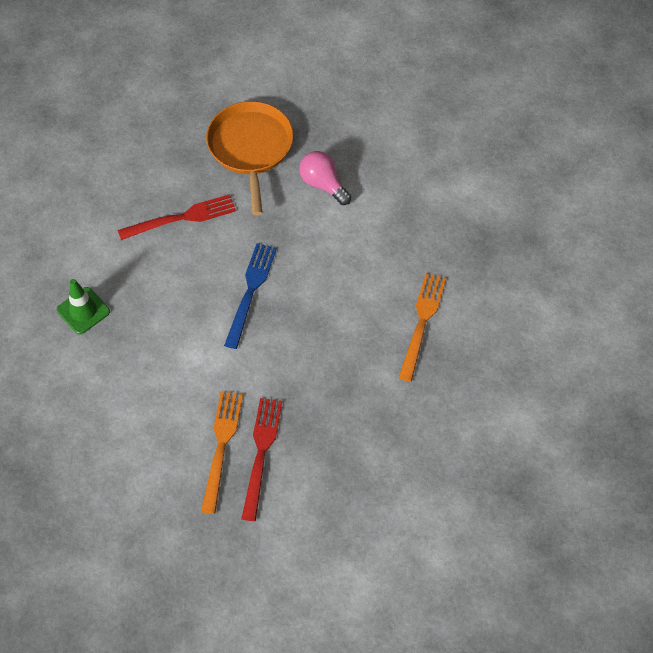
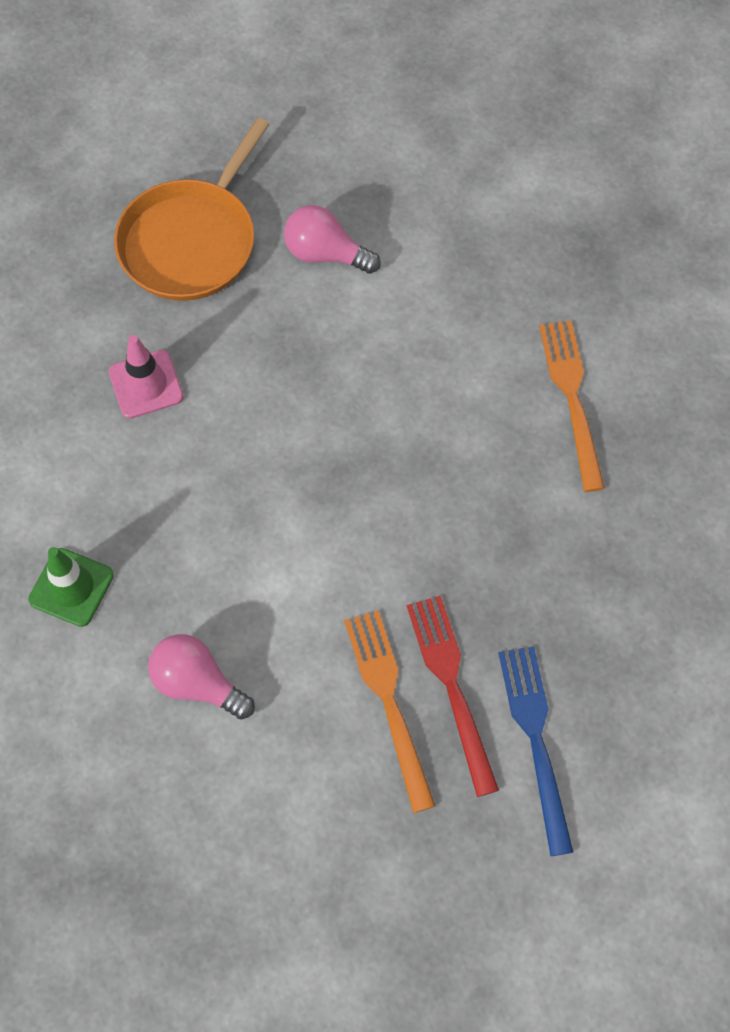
camera: 25 degrees left, 5 degrees up
(122, 391) = (197, 684): none -> pink light bulb
(182, 217) = (146, 384): red fork -> pink traffic cone
(250, 148) = (191, 241): orange pan -> orange pan turned 120 degrees counterclockwise
(250, 291) = (306, 452): blue fork -> blue fork (535, 739)

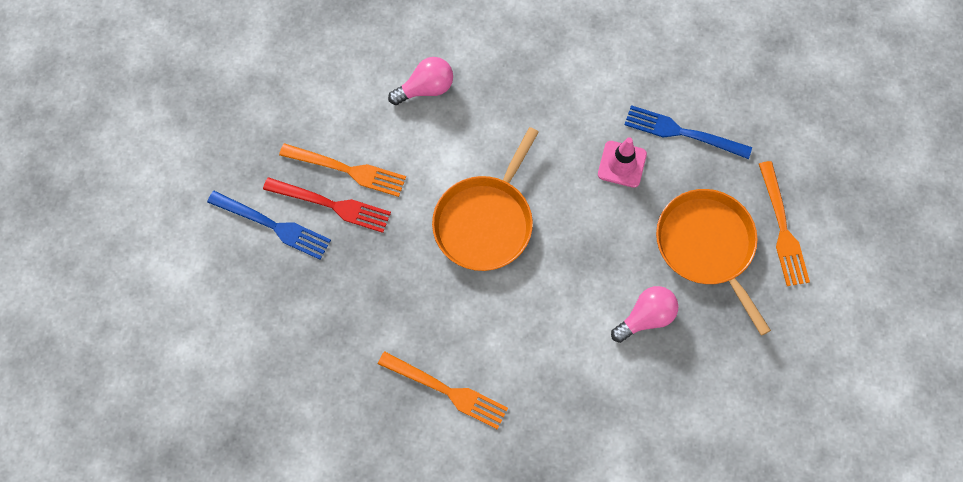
camera: 125 degrees right, 5 degrees up
(55, 345) = (682, 132): none -> blue fork
(71, 587) = (522, 61): green traffic cone -> none
(114, 182) = (782, 229): none -> orange fork
(335, 488) = (485, 221): none -> orange pan

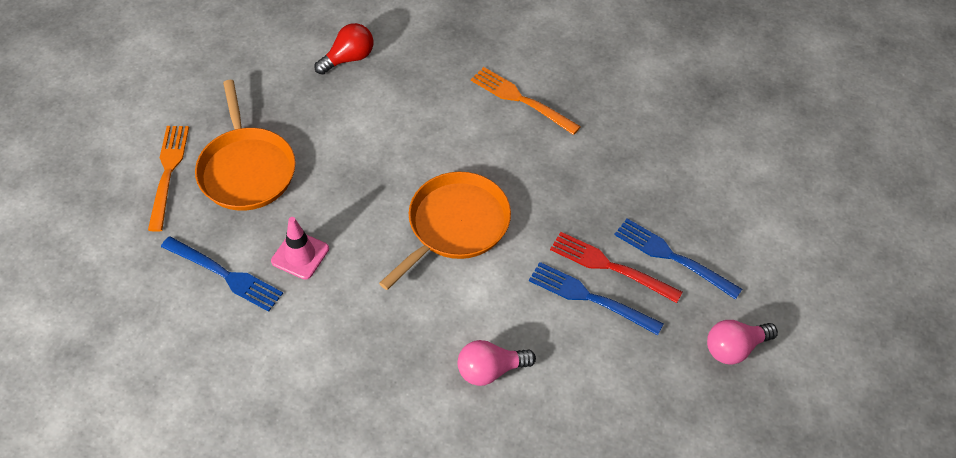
camera: 170 degrees left, 15 degrees down
(348, 170) = (589, 298): orange fork -> blue fork
(646, 317) = (327, 124): pink light bulb -> pink light bulb (734, 348)
(652, 413) = (348, 58): none -> red light bulb

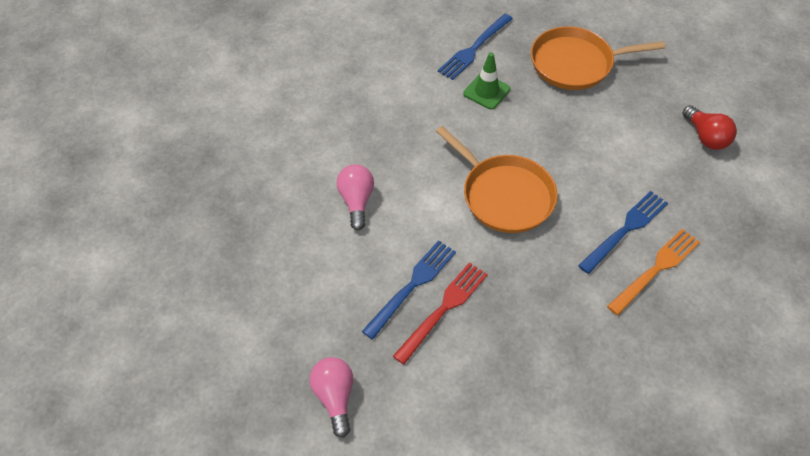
camera: 100 degrees right, 0 degrees up
(168, 172) = (575, 19): orange fork -> none
(300, 255) = (486, 91): pink traffic cone -> green traffic cone
(672, 257) = (446, 366): blue fork -> blue fork (625, 229)

